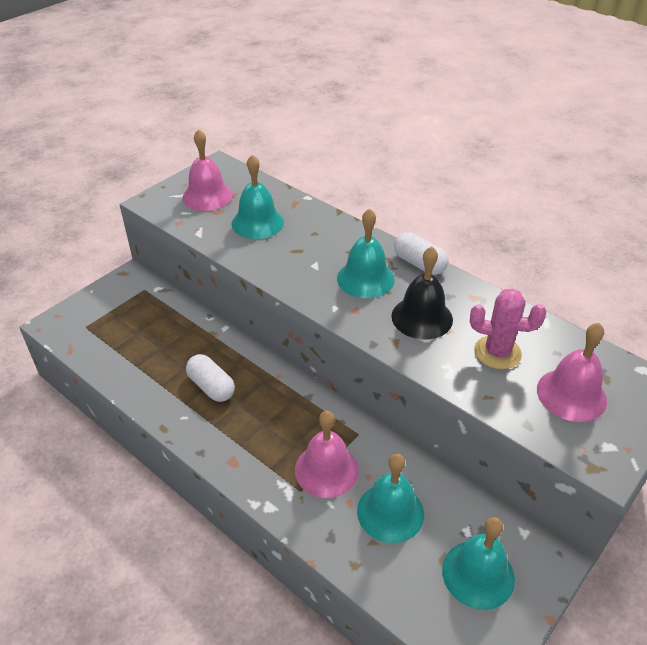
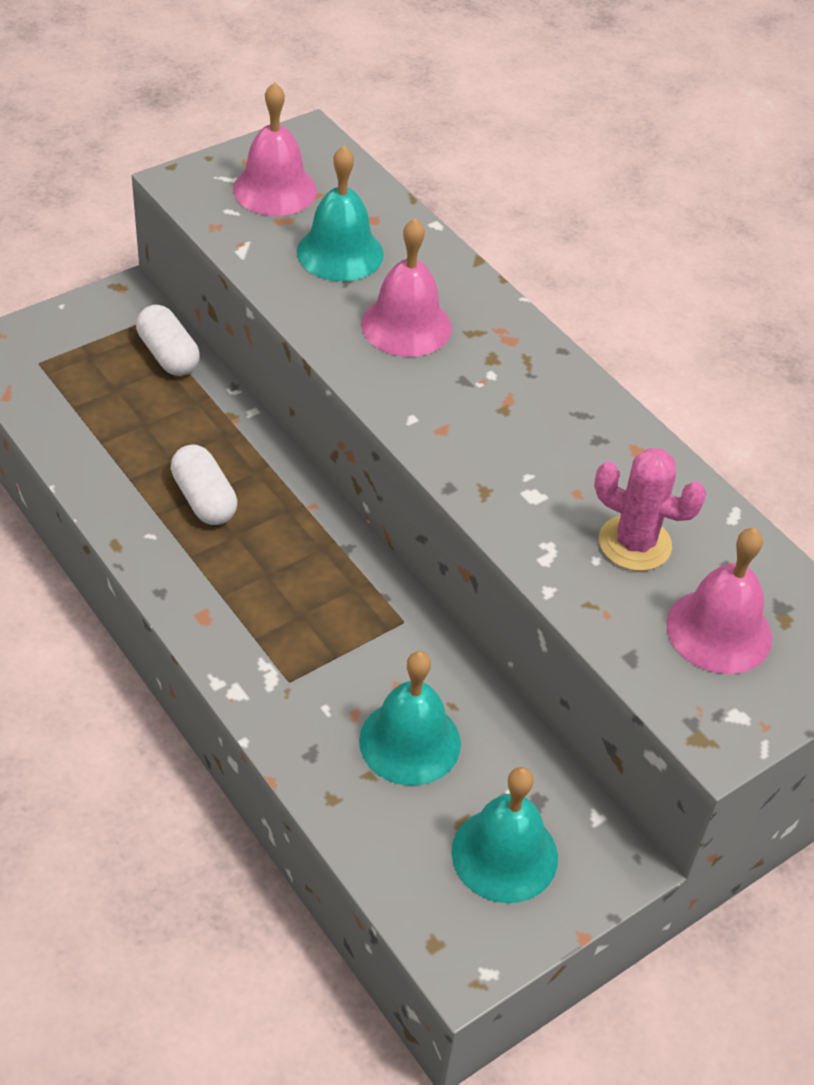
camera: 10 degrees right, 5 degrees up
(326, 470) = (337, 661): pink bell -> pink bell (406, 325)
(365, 278) = (477, 383): turquoise bell -> none
(419, 264) = (573, 377): white capsule -> white capsule (168, 355)
(422, 317) = (541, 464): black bell -> none

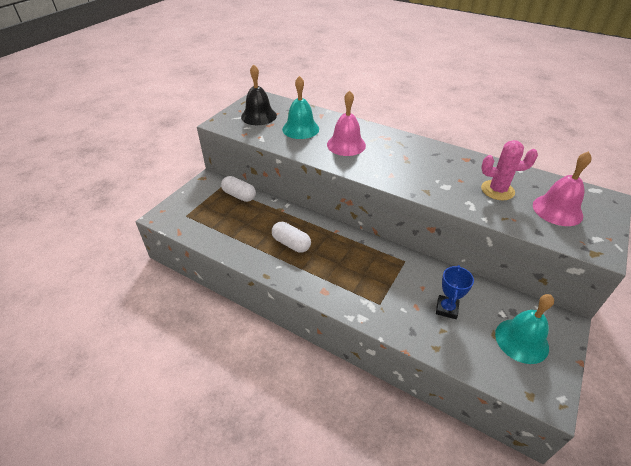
camera: 20 degrees left, 5 degrees down
(274, 189) = (258, 116): pink bell -> black bell
(410, 742) = (446, 309): turquoise bell -> blue trophy

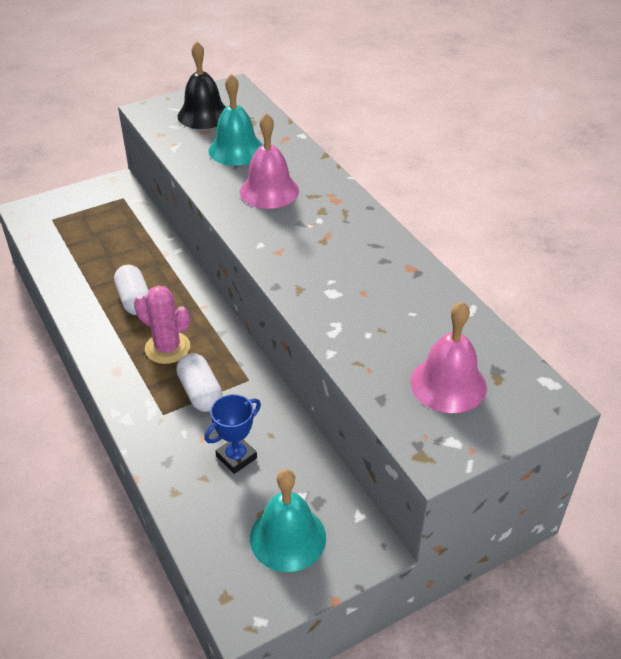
camera: 30 degrees right, 0 degrees up
(239, 195) = (133, 217): white capsule -> white capsule (200, 392)
(497, 190) = (397, 325): pink cactus -> pink cactus (167, 348)

